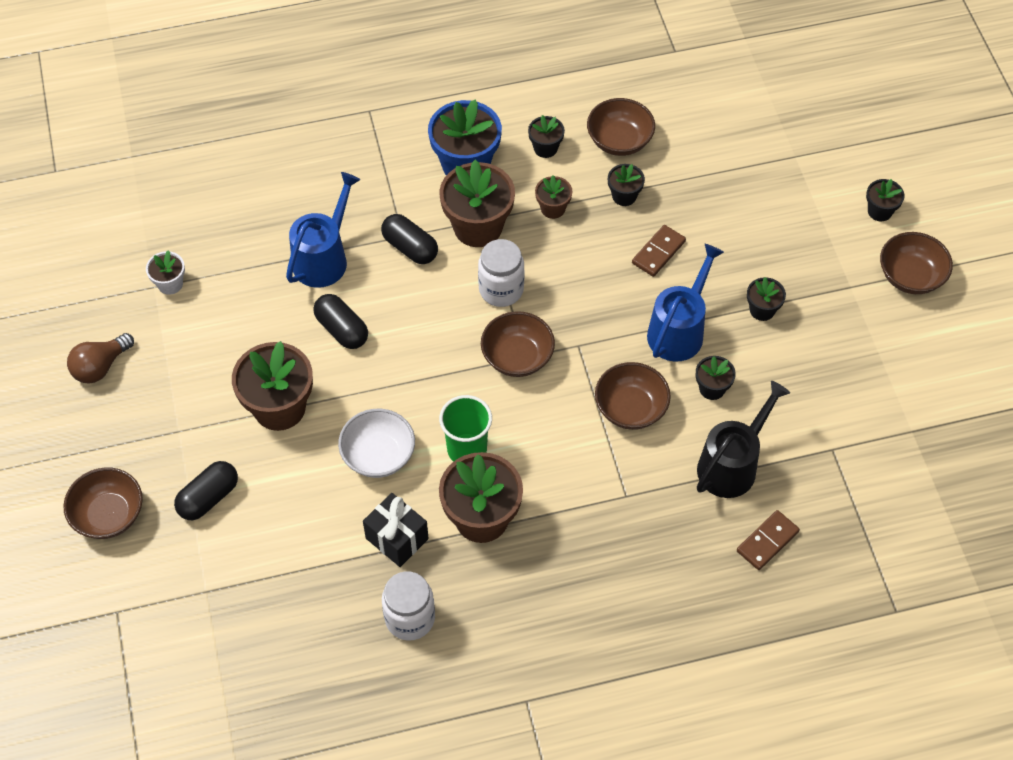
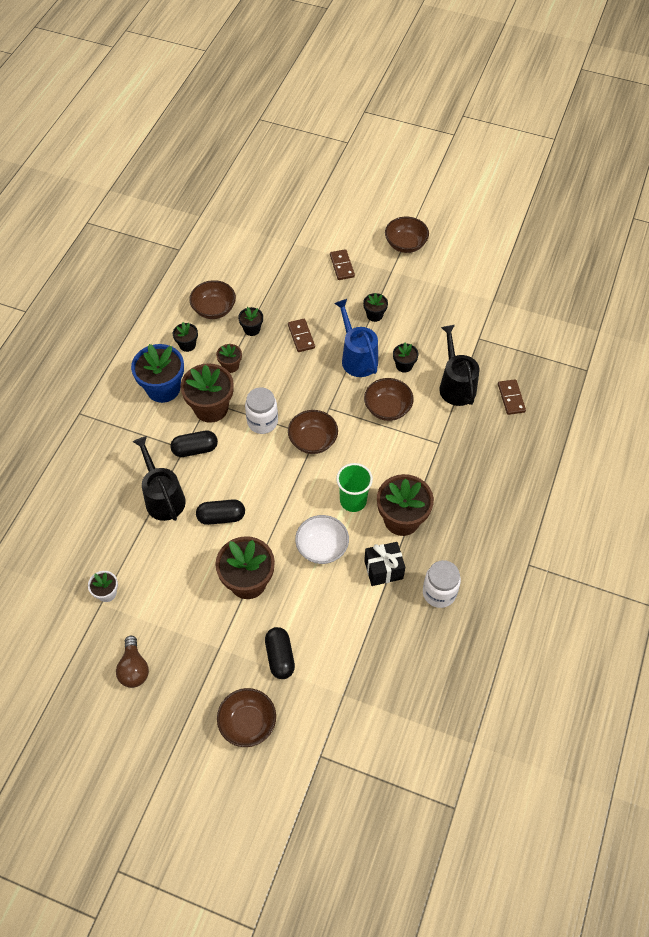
camera: 55 degrees left, 0 degrees up
(324, 258) = (163, 497): blue watering can -> black watering can
(807, 228) = (342, 266): none -> brown domino
(879, 211) = (357, 231): black flower pot -> none

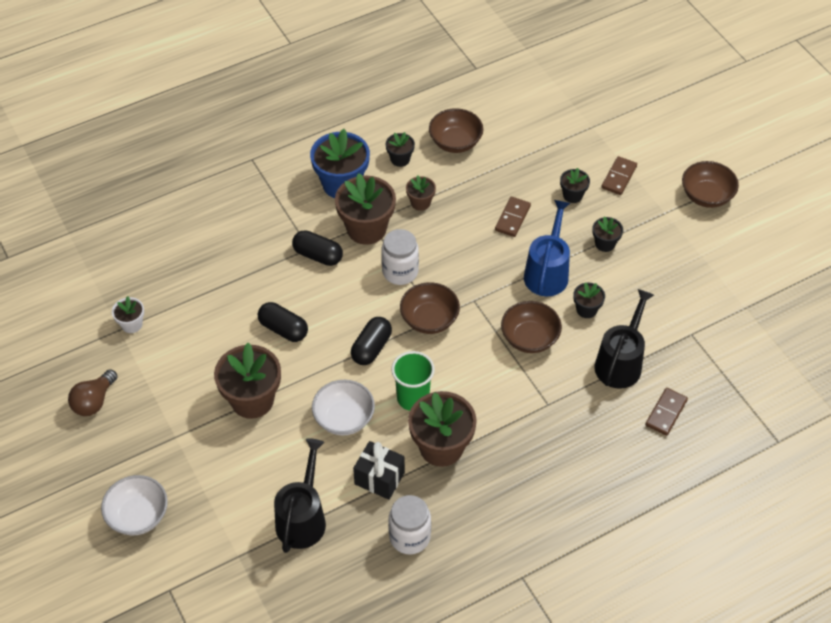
camera: 40 degrees right, 5 degrees down
(163, 497) = (251, 278): black watering can -> black watering can (302, 518)
(248, 723) = (138, 515): brown bowl -> white bowl
(252, 329) = (472, 182): black flower pot -> black flower pot (572, 195)
(280, 657) = (217, 483): black capsule -> black capsule (371, 348)

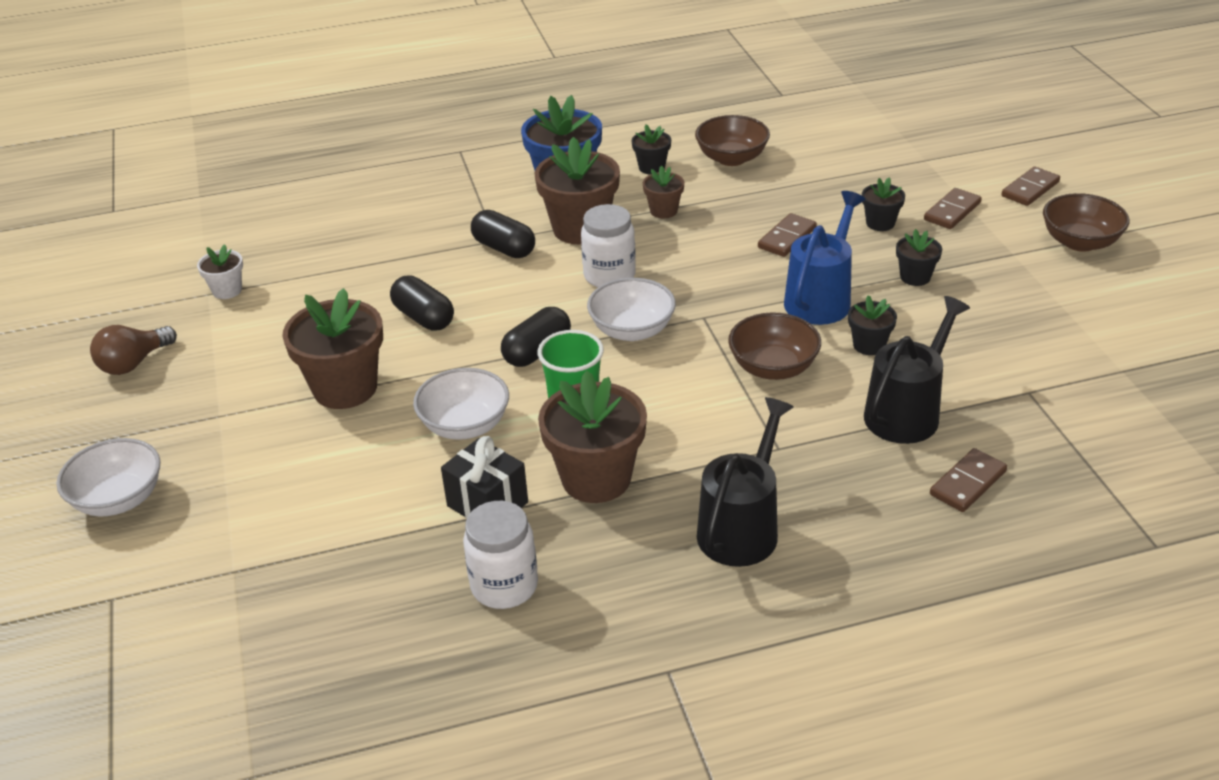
camera: 15 degrees right, 15 degrees down
(302, 518) = (351, 537): black watering can -> black watering can (742, 528)
(429, 319) = (632, 330): brown bowl -> white bowl
(667, 148) = (1030, 189): none -> brown domino

